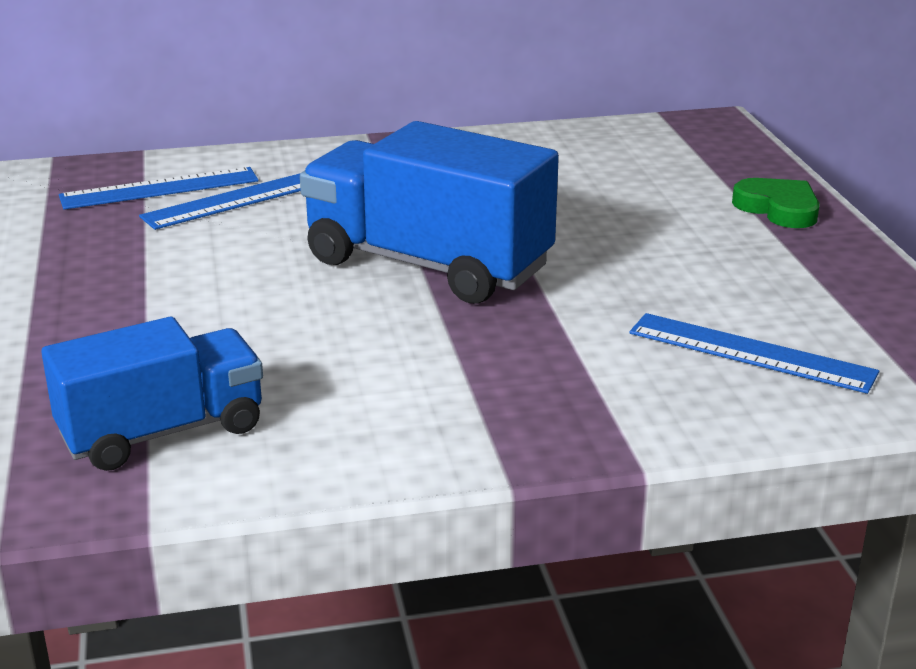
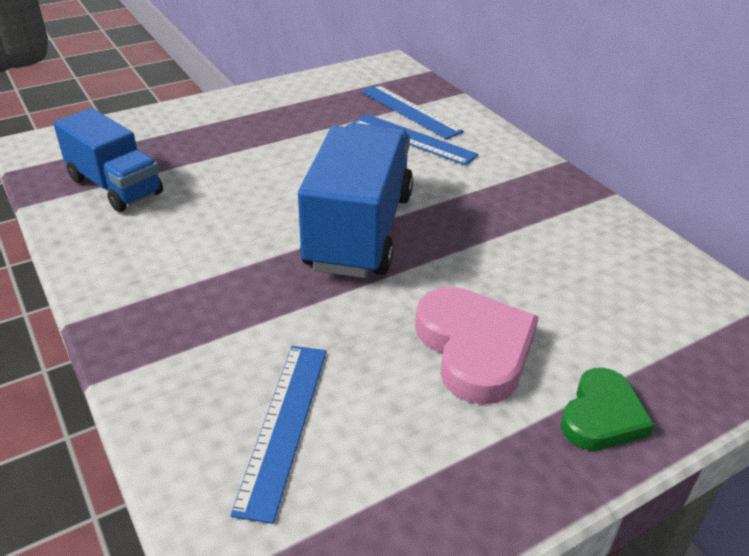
camera: 70 degrees right, 10 degrees up
(671, 242) = (474, 348): none -> pink heart

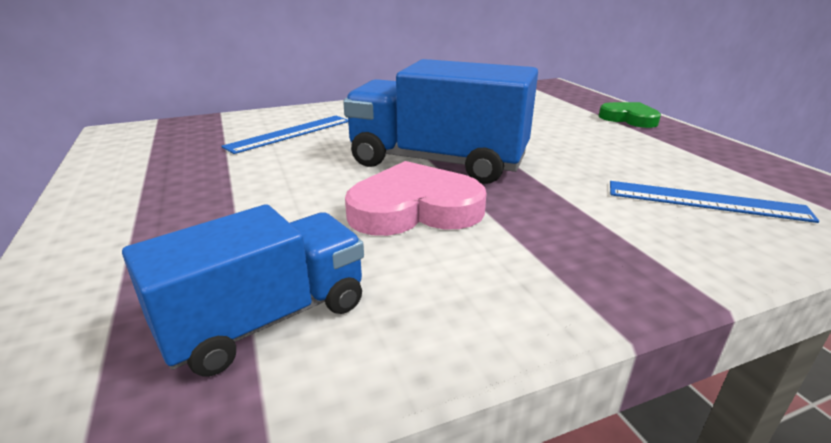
camera: 80 degrees left, 10 degrees down
(410, 111) = (234, 131): blue ruler -> none
(474, 348) = (584, 139): pink heart -> pink heart (414, 209)

